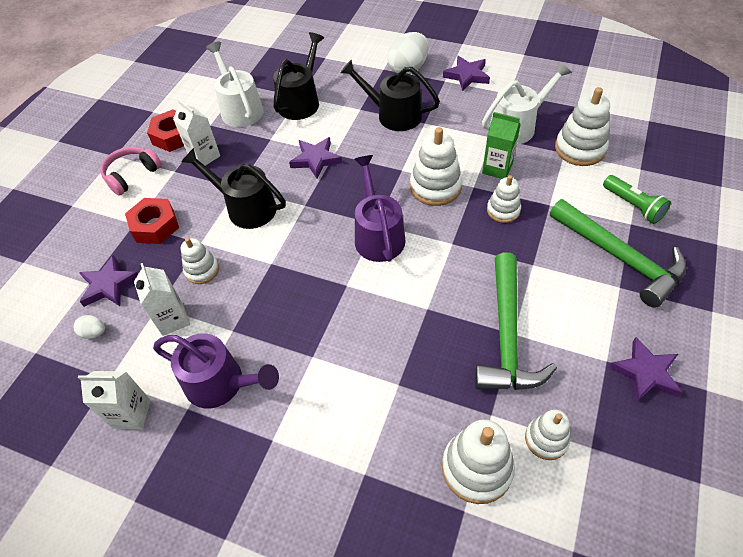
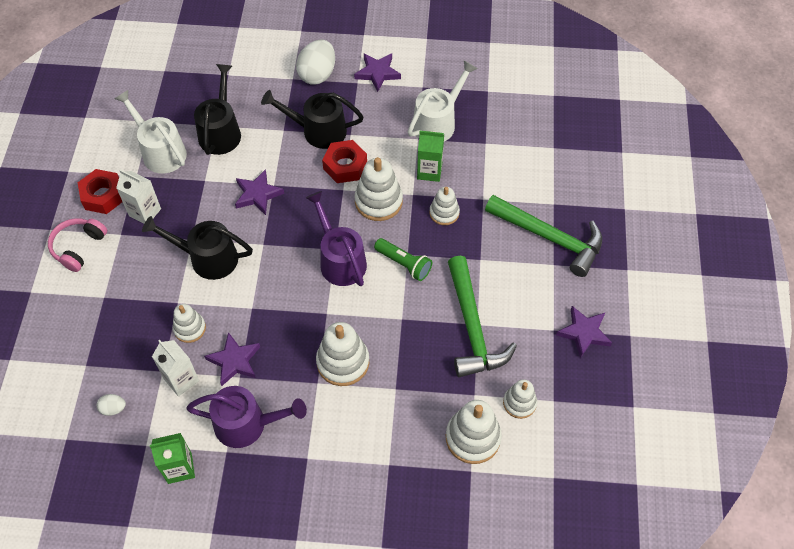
camera: 20 degrees left, 5 degrees up
(108, 285) = (106, 362): purple star -> purple star (234, 361)
(131, 414) = (179, 468): white carton -> green carton
(155, 226) = (126, 295): red nut -> red nut (345, 166)
(580, 149) = (498, 136): white stacking toy -> white stacking toy (343, 362)
(633, 206) = (553, 186): green flashlight -> green flashlight (404, 264)

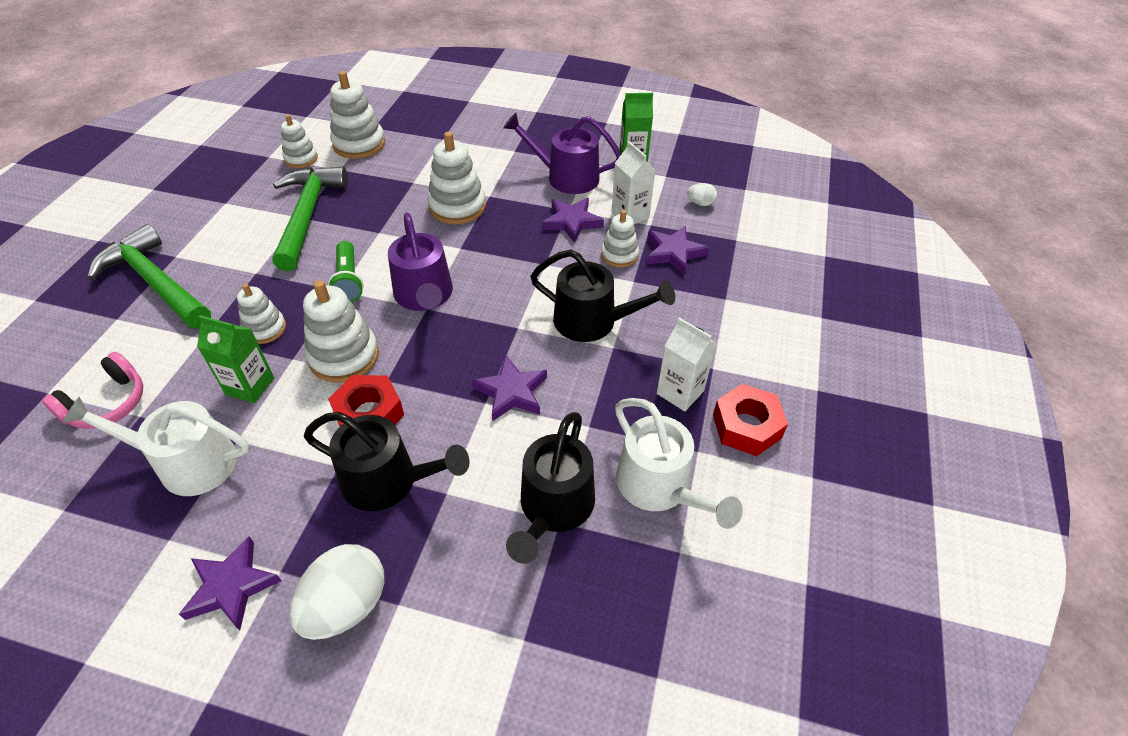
camera: 170 degrees left, 10 degrees down
(78, 247) = (770, 360): pink headphones -> pink headphones (107, 404)
(404, 264) = (348, 281): green flashlight -> green flashlight turned 150 degrees counterclockwise
(437, 122) = (188, 463): white watering can -> white watering can turned 45 degrees clockwise
(584, 333) = (196, 196): purple star -> purple star (673, 253)

